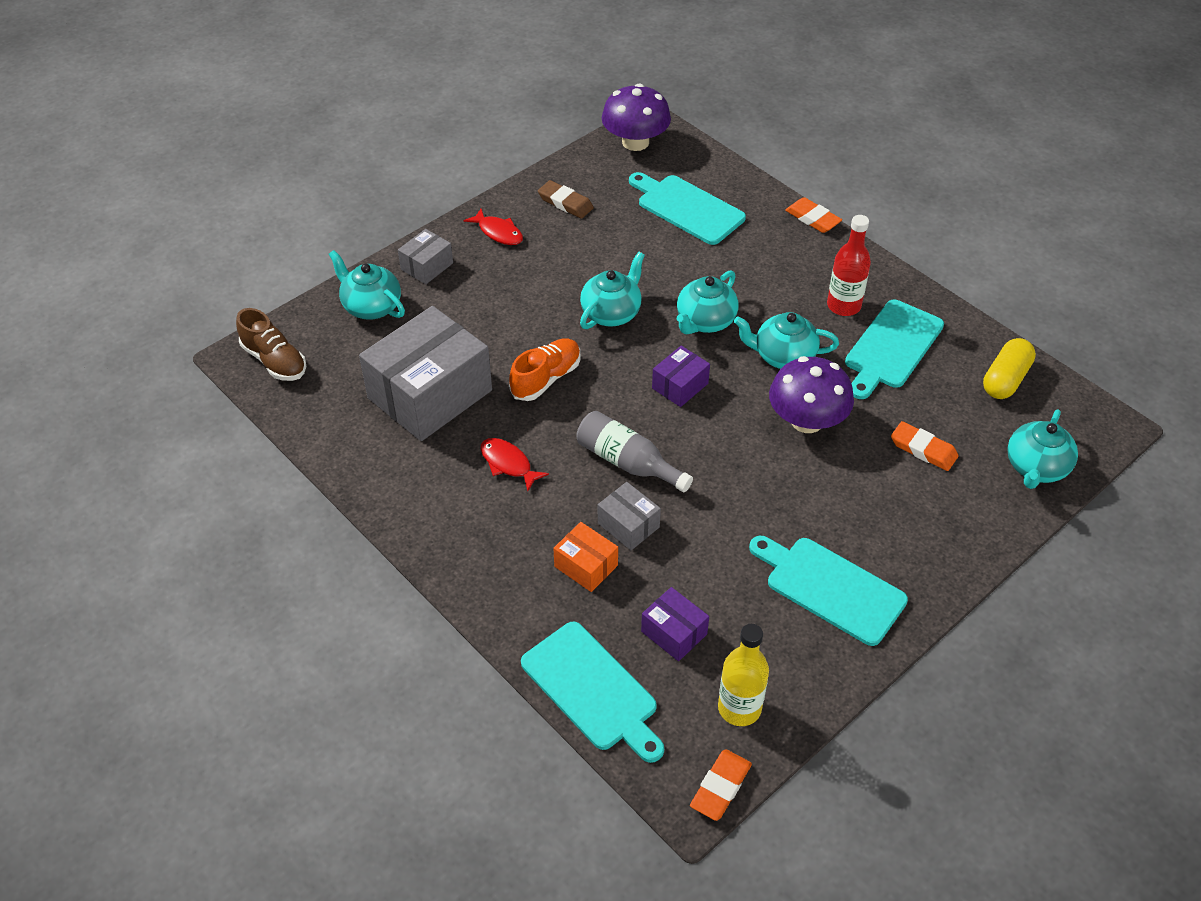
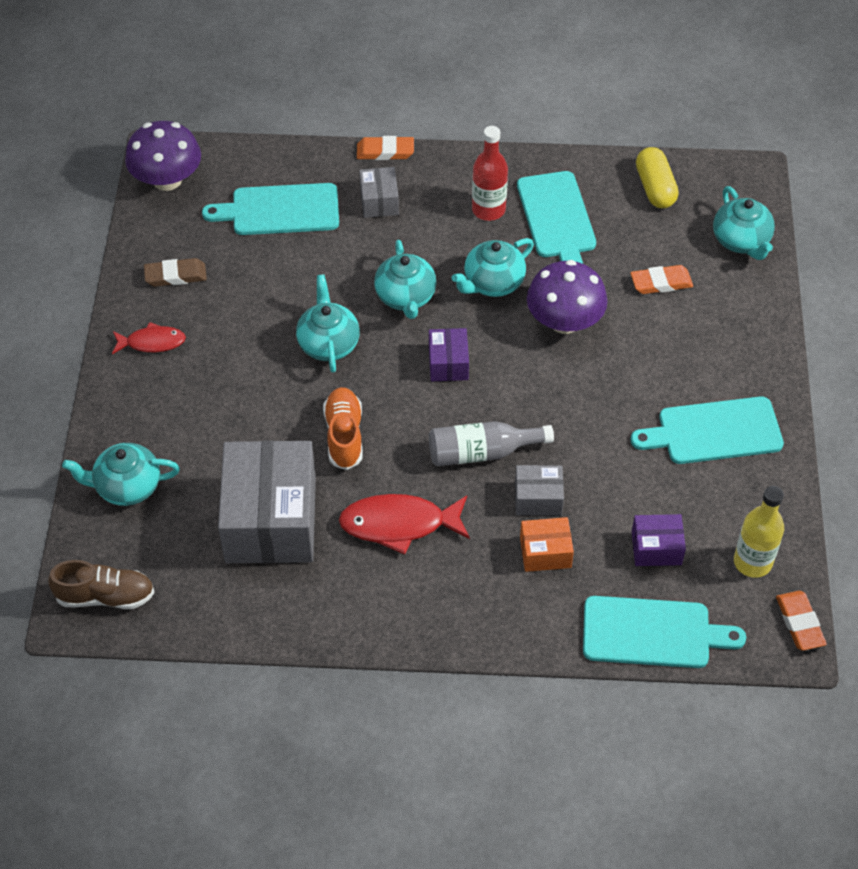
camera: 45 degrees left, 5 degrees up
(427, 266) = (129, 416): grey box -> grey box (379, 201)
(508, 464) = (399, 524): red fish -> red fish, size x1.64

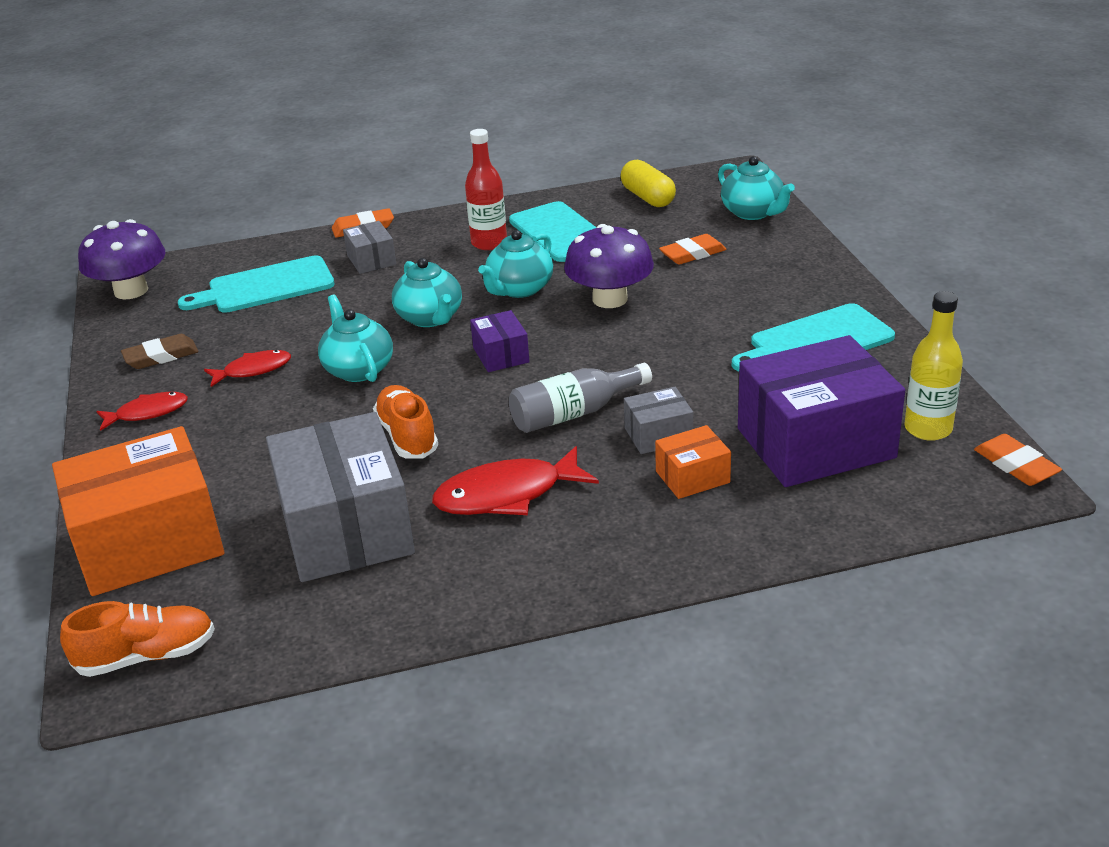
camera: 15 degrees left, 20 degrees down
(105, 596) = (147, 656): brown shoe -> orange shoe
(127, 487) = (149, 542): turquoise teapot -> orange box
(245, 317) = (253, 370): none -> red fish
(652, 633) = (859, 515): turquoise cutting board -> none
(656, 548) = (815, 443): purple box -> purple box, size x2.17

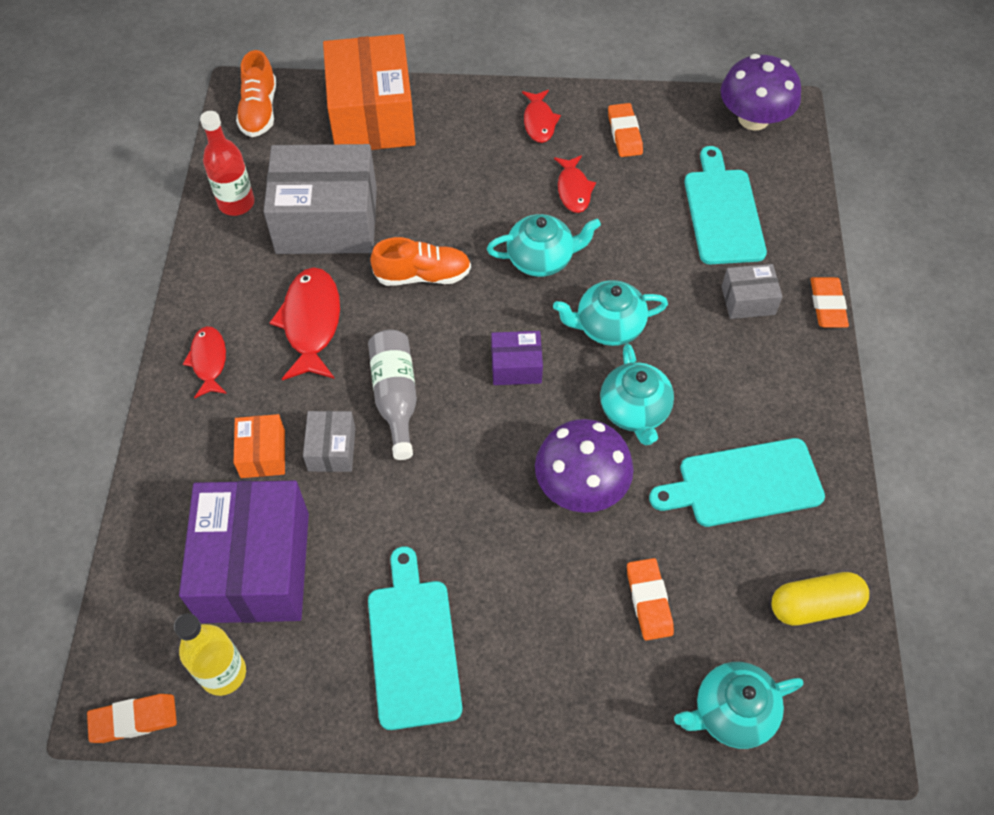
camera: 105 degrees right, 25 degrees up
(161, 356) = (624, 133): brown eraser -> orange eraser
(489, 243) = (749, 409): red bottle -> red bottle (236, 203)
(519, 289) = (634, 411): turquoise teapot -> turquoise teapot turned 150 degrees counterclockwise
(598, 556) = (209, 361): none -> red fish

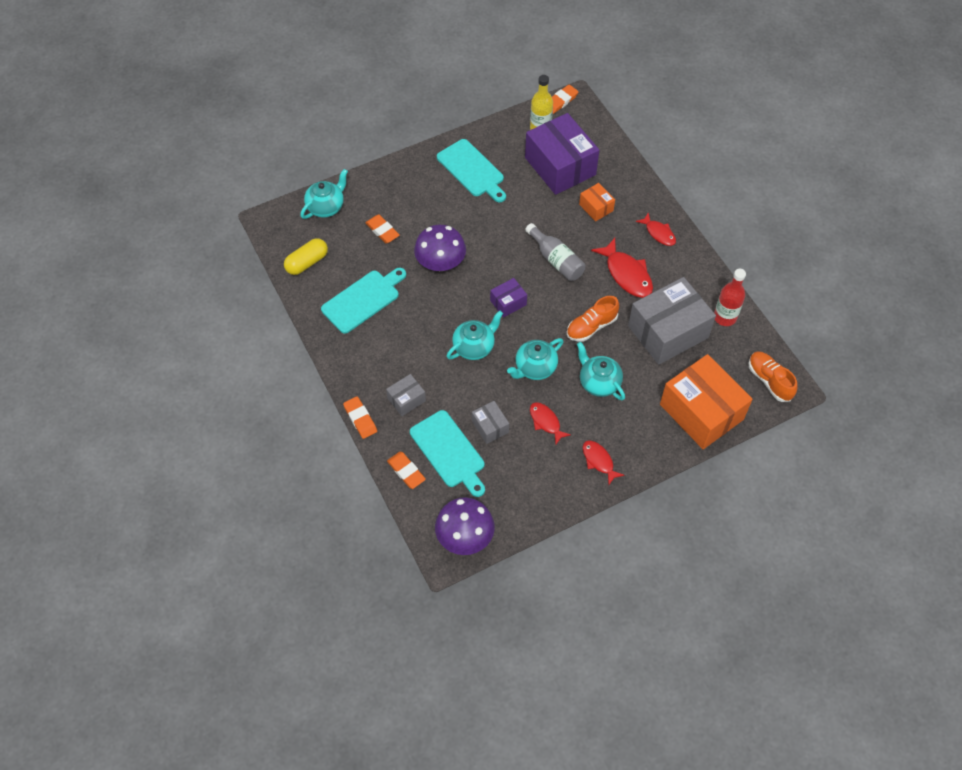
camera: 150 degrees right, 0 degrees up
(332, 449) = (567, 224): grey box -> grey box (490, 426)
(624, 133) = (540, 480): orange eraser -> orange eraser (406, 471)
(634, 411) = (435, 309): turquoise teapot -> turquoise teapot (598, 382)

